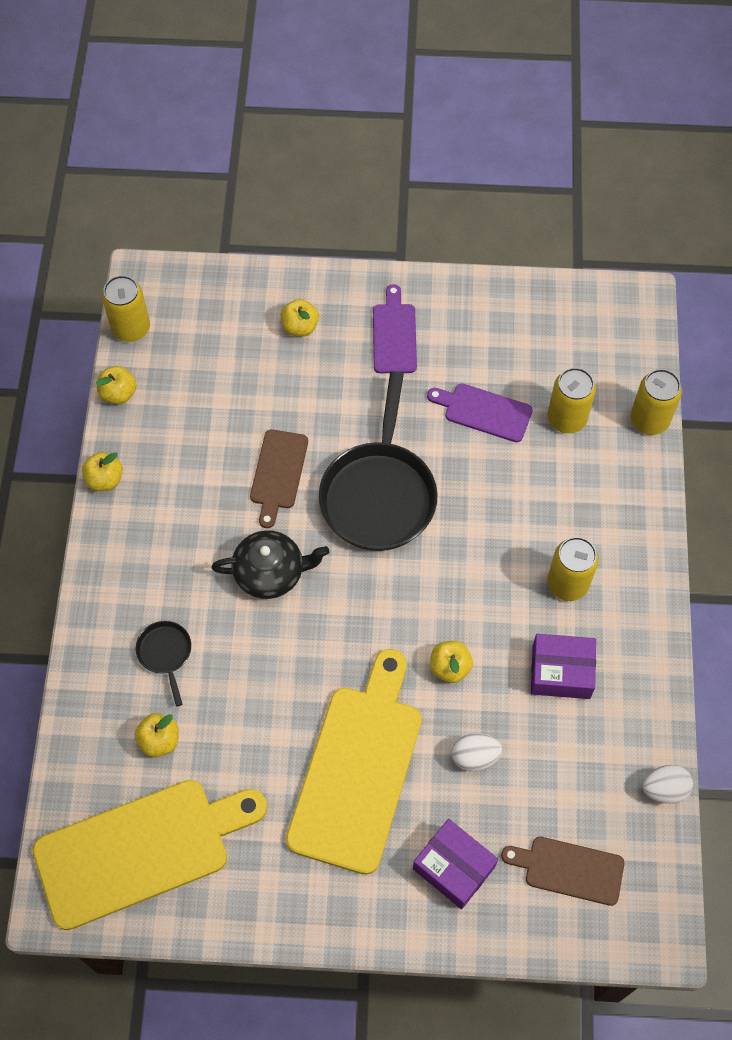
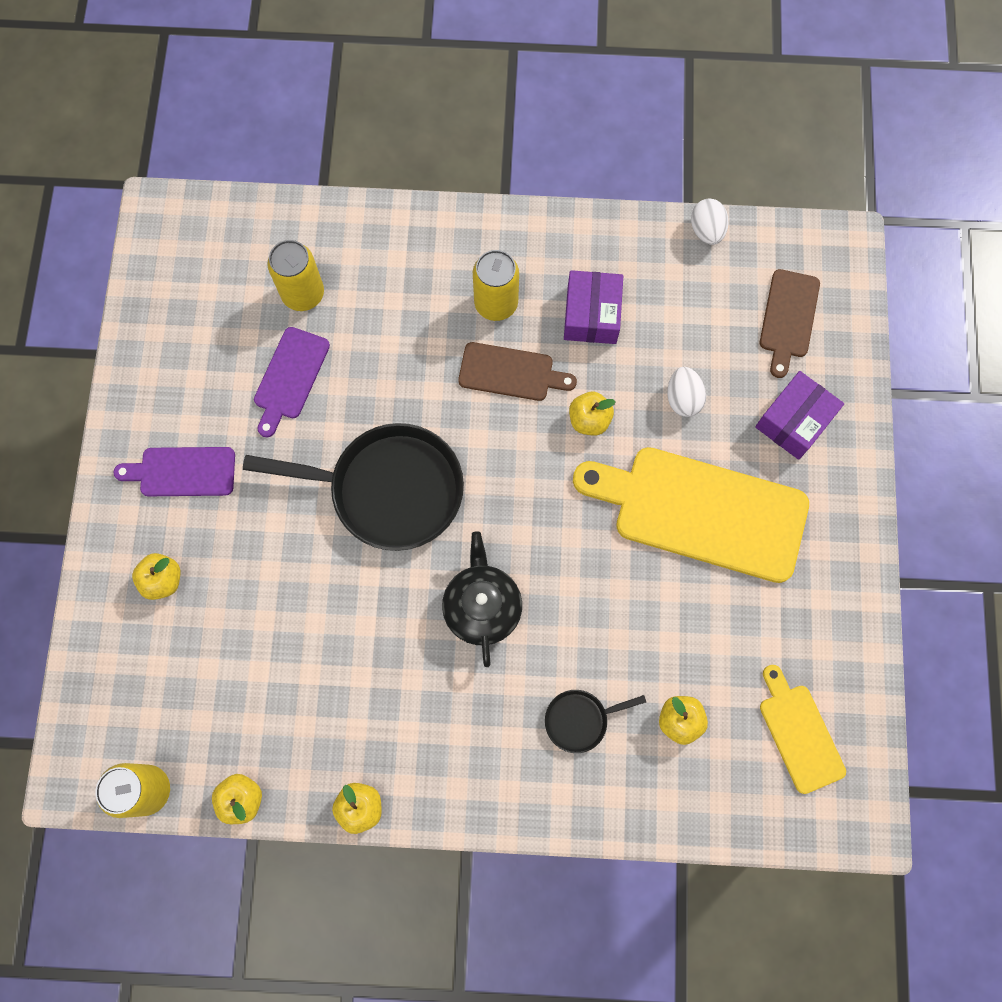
camera: 90 degrees left, 10 degrees up
(141, 850) = (799, 733): yellow cutting board -> yellow cutting board, size x0.52
(278, 473) = (359, 601): brown cutting board -> brown cutting board (511, 373)
(649, 420) = (309, 214): yellow can -> none

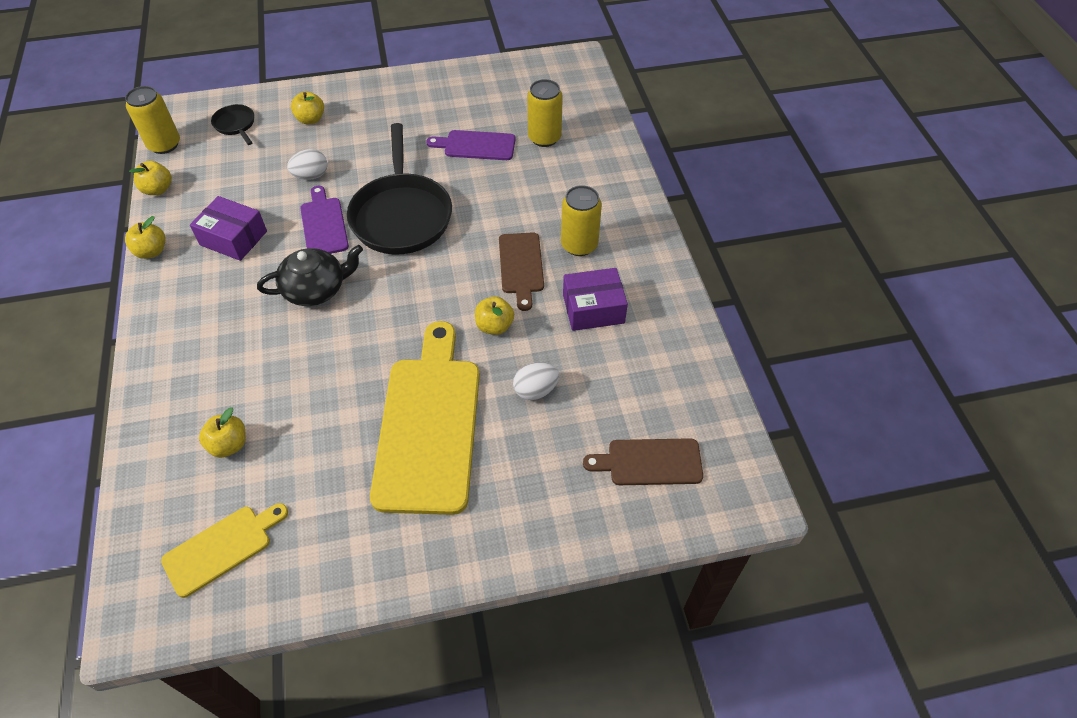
camera: 75 degrees right, 20 degrees down
(182, 472) = (390, 111): purple cutting board -> purple cutting board (324, 224)
(580, 720) = (225, 372): black pan -> black pan (236, 125)
(706, 231) = (712, 377): white egg -> white egg (311, 176)
(794, 421) = (541, 487): purple box -> purple box (233, 238)

